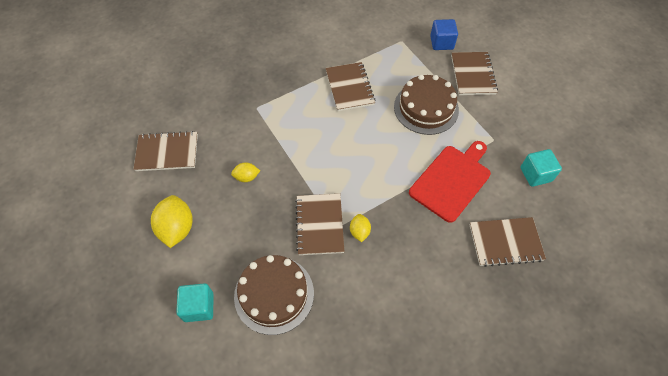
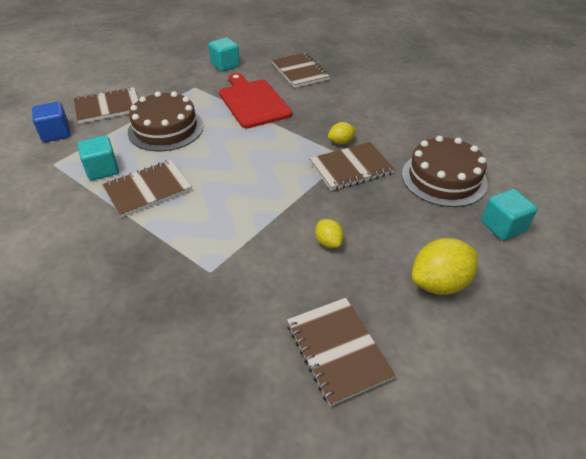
camera: 110 degrees left, 15 degrees down
(384, 66) = (102, 169): none -> turquoise cube
(452, 180) = (253, 102): red cutting board -> red cutting board turned 45 degrees clockwise

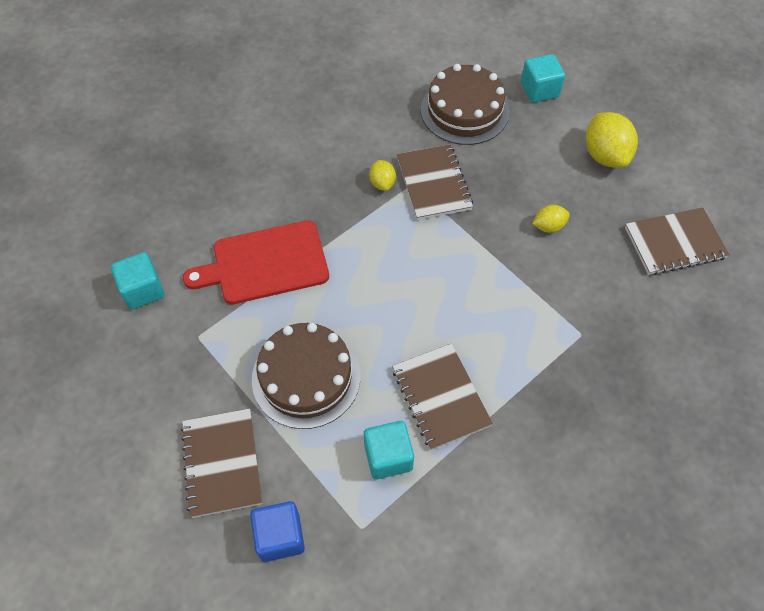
camera: 80 degrees left, 15 degrees up
(300, 72) = (199, 197): brown notebook -> none

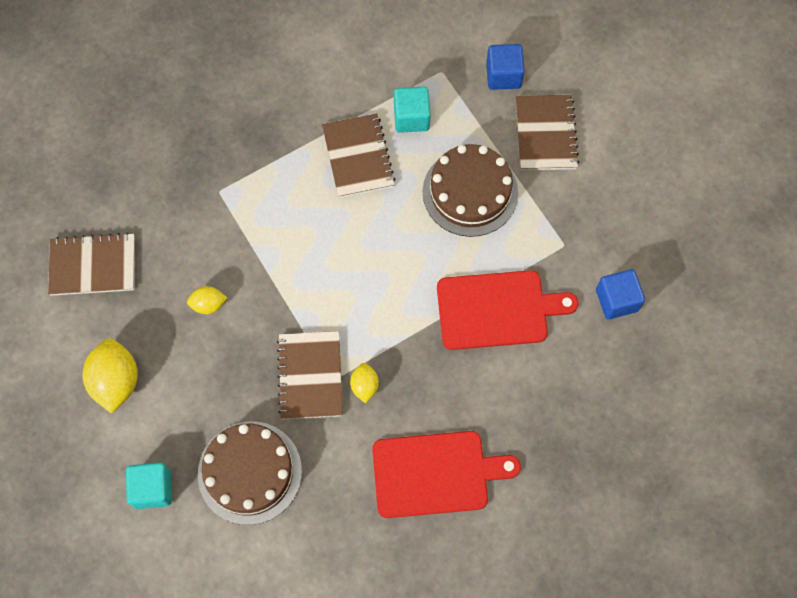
camera: 170 degrees left, 10 degrees up
(143, 290) = (616, 300): turquoise cube -> blue cube
(307, 130) = (435, 474): none -> red cutting board

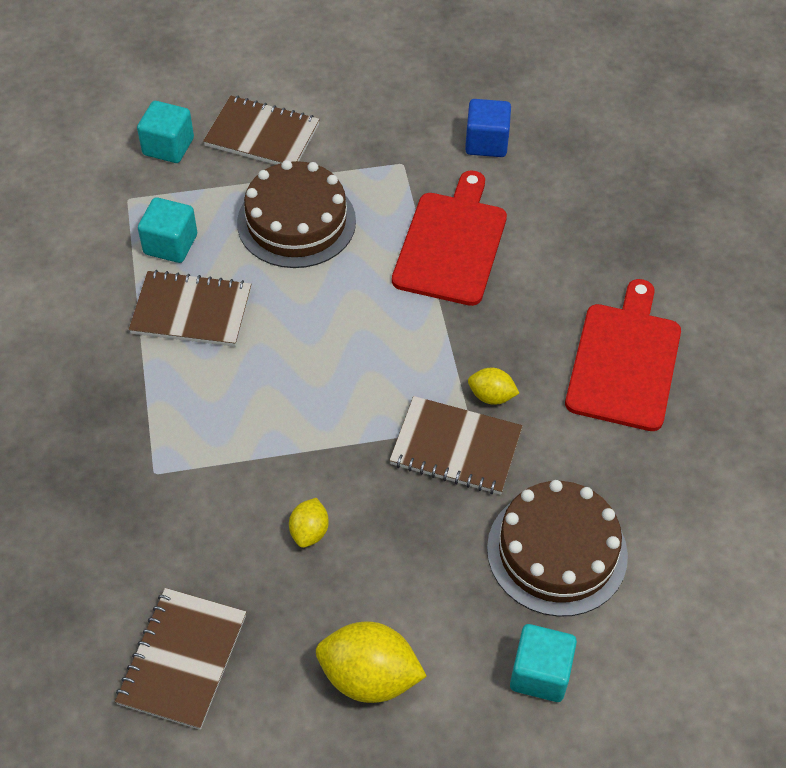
camera: 70 degrees left, 15 degrees down
(503, 75) = (168, 147): blue cube -> turquoise cube

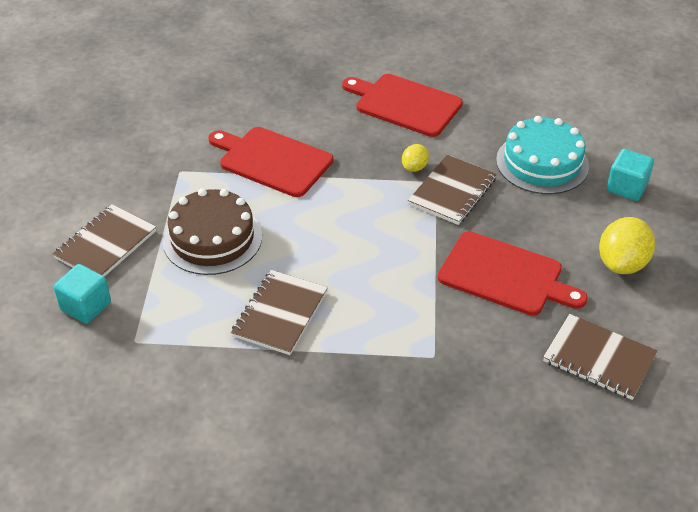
camera: 75 degrees left, 10 degrees down
(170, 244) = (202, 318): turquoise cube -> none
(309, 532) = (505, 275): yellow lemon -> red cutting board
(486, 143) = (182, 125): blue cube -> none
(557, 551) = (542, 163): brown cake -> turquoise cake

